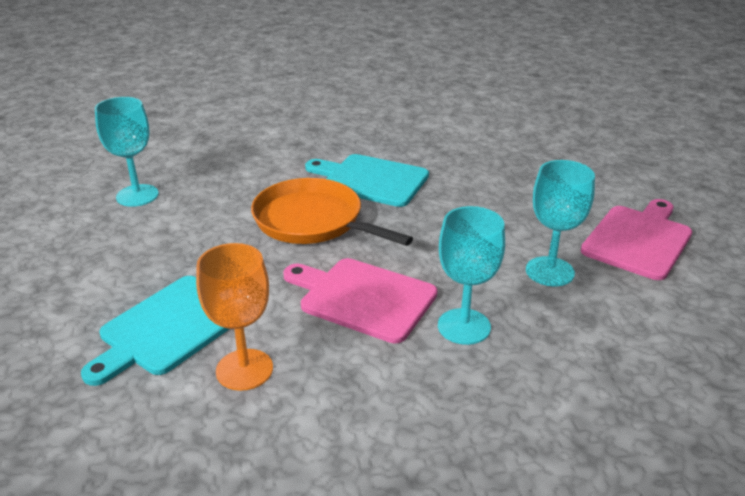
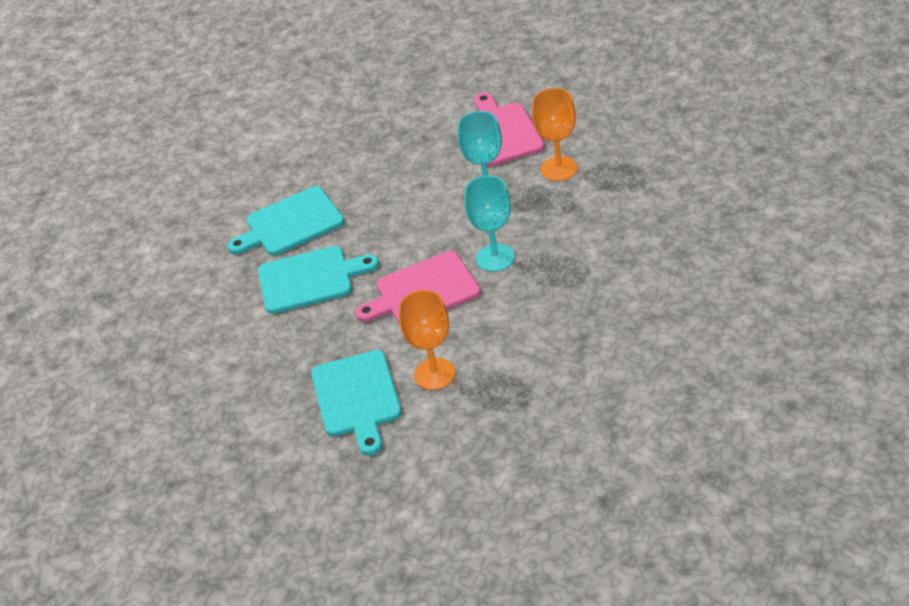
camera: 45 degrees left, 10 degrees up
(137, 195) = (161, 368): turquoise goblet -> none
(312, 221) = (310, 279): orange pan -> turquoise cutting board
(649, 306) = (559, 169): none -> orange goblet

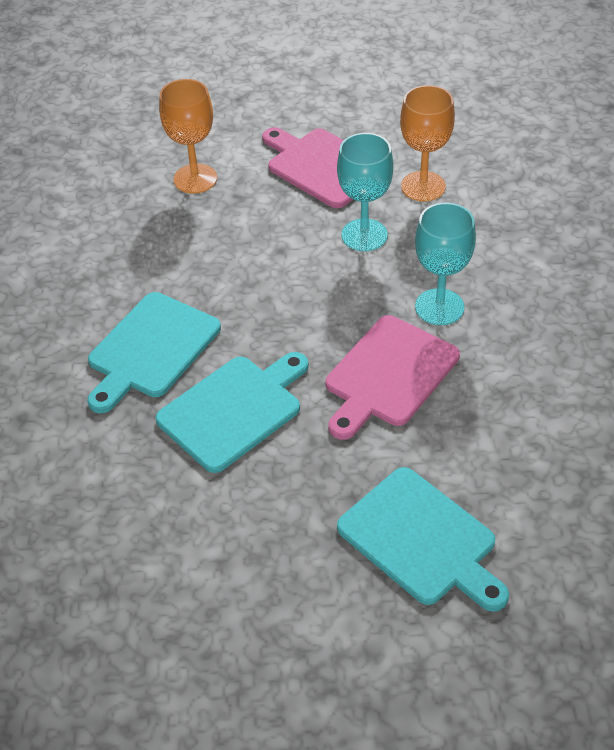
camera: 35 degrees left, 5 degrees up
(434, 374) = (490, 471): orange goblet -> orange goblet (195, 179)

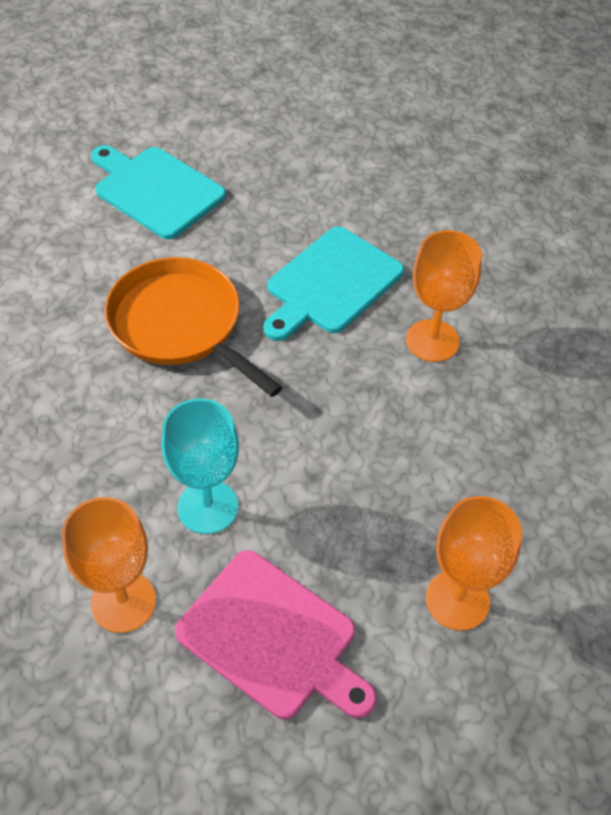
camera: 170 degrees right, 5 degrees up
(151, 349) = (432, 340): turquoise cutting board -> orange goblet
(388, 375) = (180, 324): pink cutting board -> orange pan
(439, 307) = (119, 405): turquoise goblet -> none

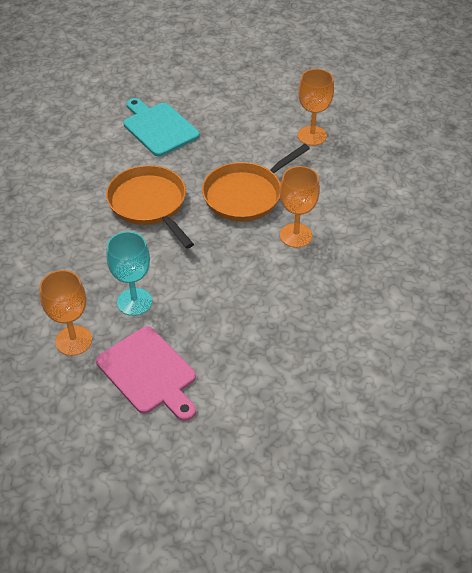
camera: 15 degrees right, 5 degrees down
(331, 284) = (245, 195): turquoise cutting board -> orange pan
(457, 600) = (259, 374): orange goblet -> orange goblet (312, 136)

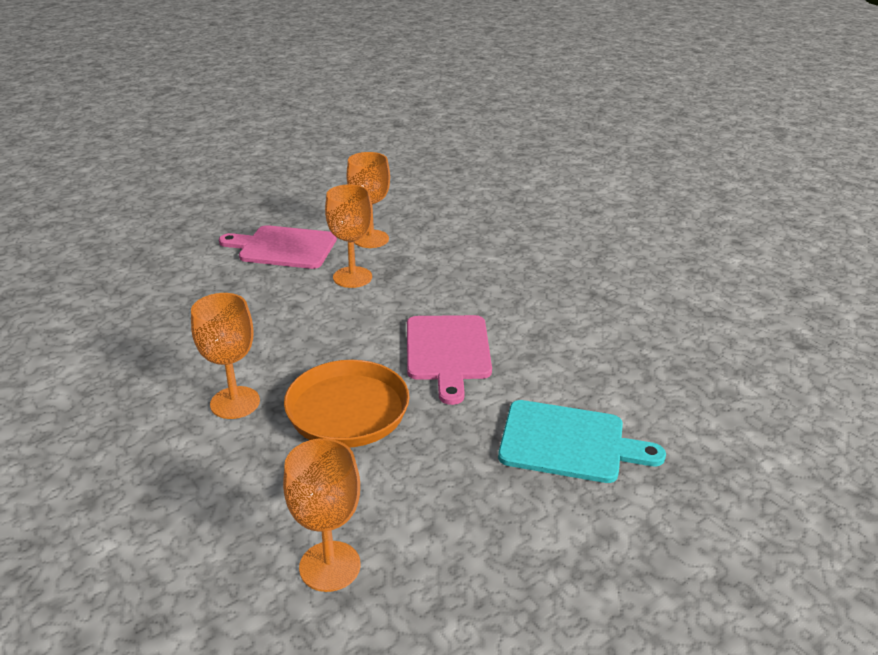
camera: 140 degrees right, 15 degrees down
(134, 302) = (352, 277): turquoise goblet -> orange goblet
(149, 204) = (447, 352): orange pan -> pink cutting board

